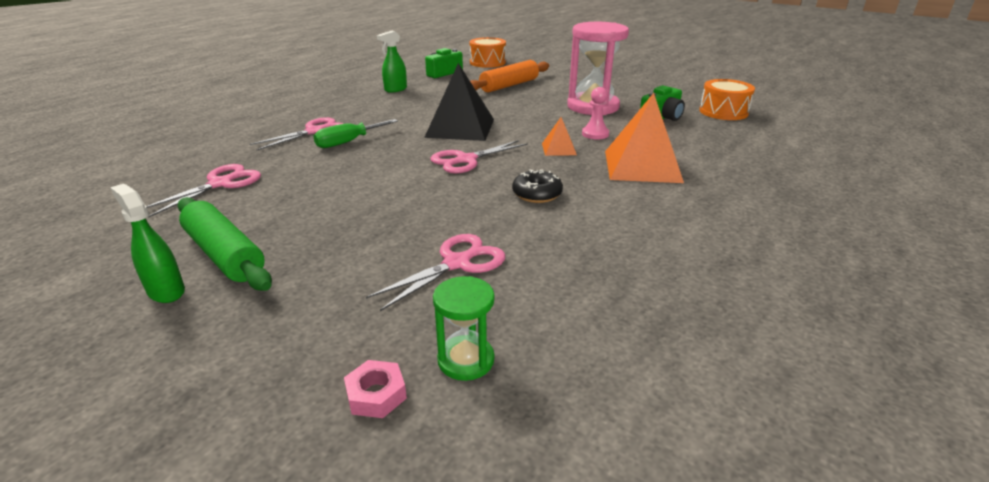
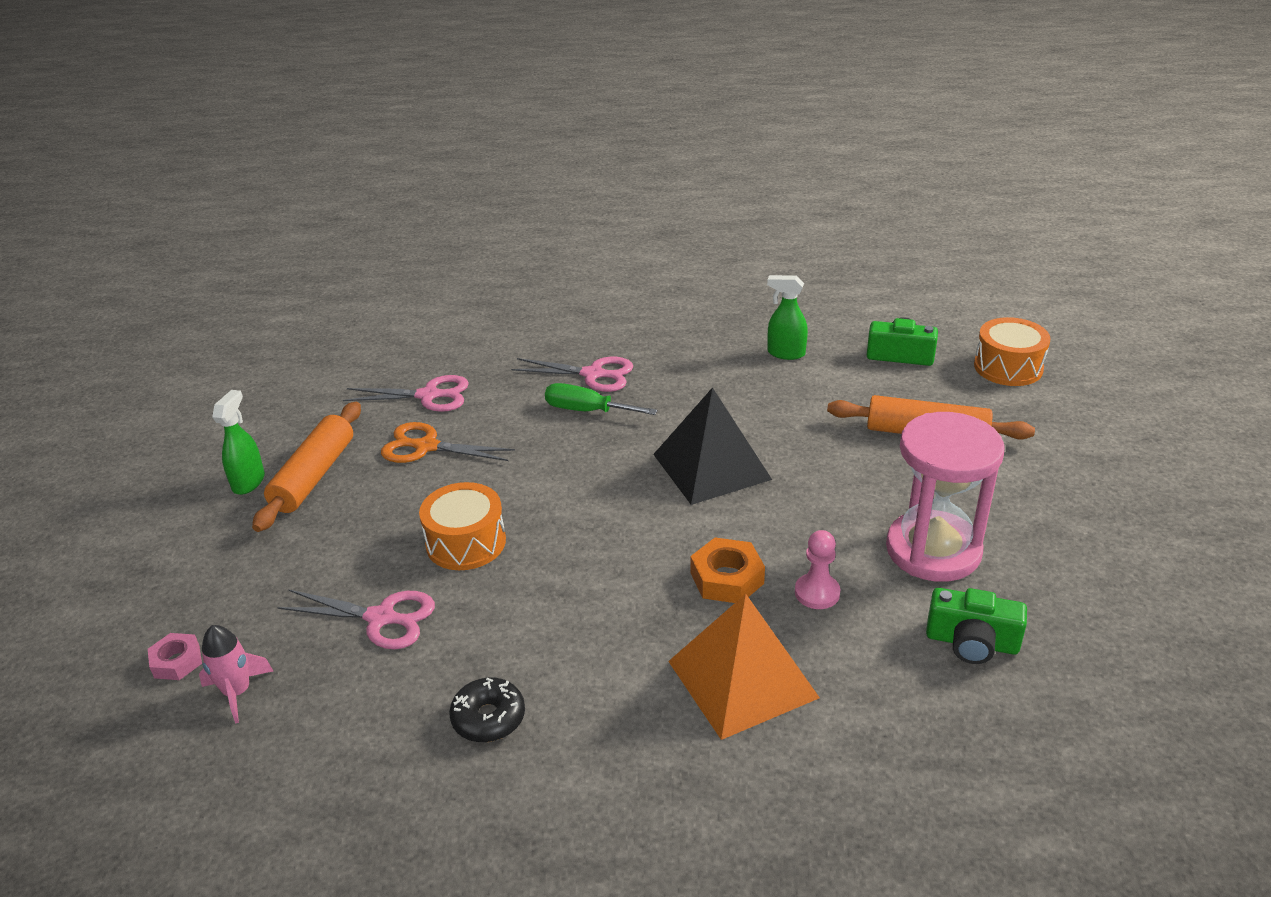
camera: 60 degrees right, 5 degrees up
(225, 254) = (314, 476): green rolling pin -> orange rolling pin
(282, 199) = (426, 447): none -> orange scissors
(466, 160) = (618, 516): pink scissors -> none
(466, 360) = (237, 692): green hourglass -> pink rocket
(537, 194) = (572, 612): black donut -> black donut (488, 718)
(559, 149) = (727, 578): orange pyramid -> orange nut
(723, 112) = (1098, 714): orange drum -> orange drum (466, 542)

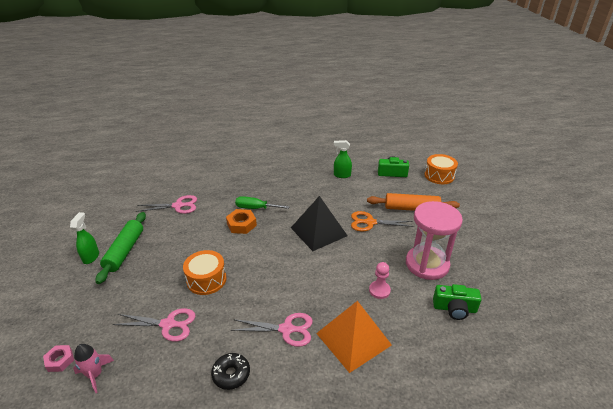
camera: 10 degrees left, 0 degrees up
(314, 476) = (125, 251): orange rolling pin -> green rolling pin
(426, 447) = (180, 232): orange scissors -> orange scissors (370, 222)
(593, 374) = (255, 190): pink scissors -> pink scissors (286, 329)
(727, 578) = (336, 287): orange nut -> orange nut (241, 224)

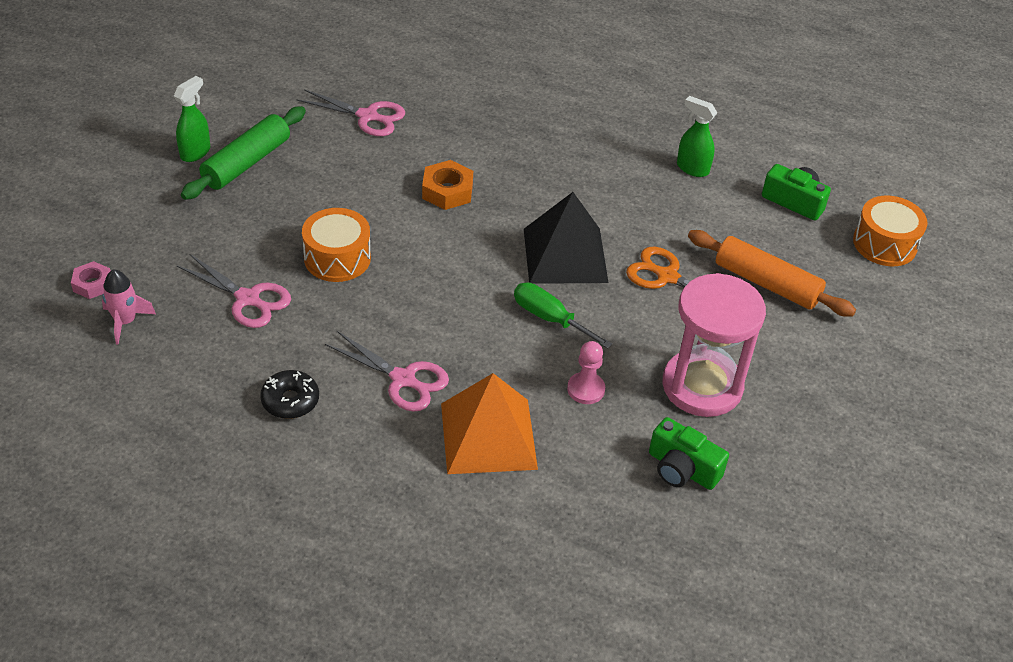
camera: 25 degrees right, 10 degrees up
(255, 208) = (490, 171): green screwdriver -> green screwdriver (549, 318)

